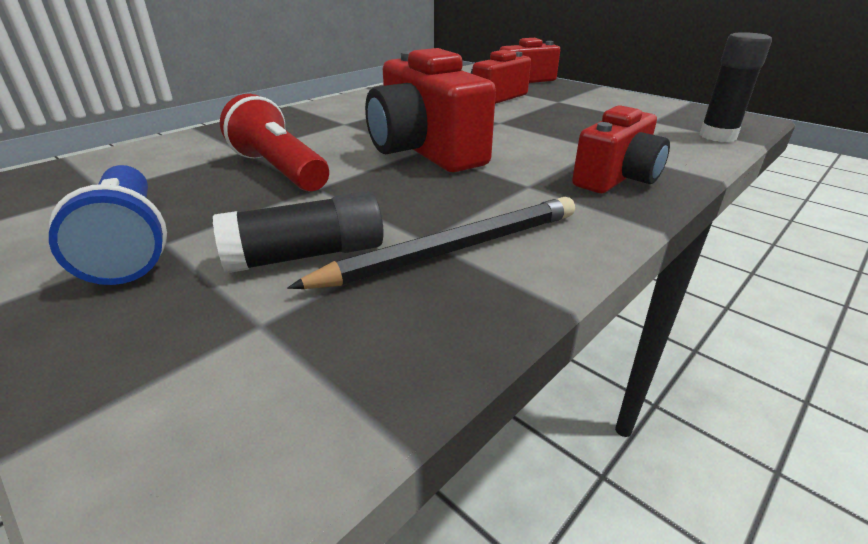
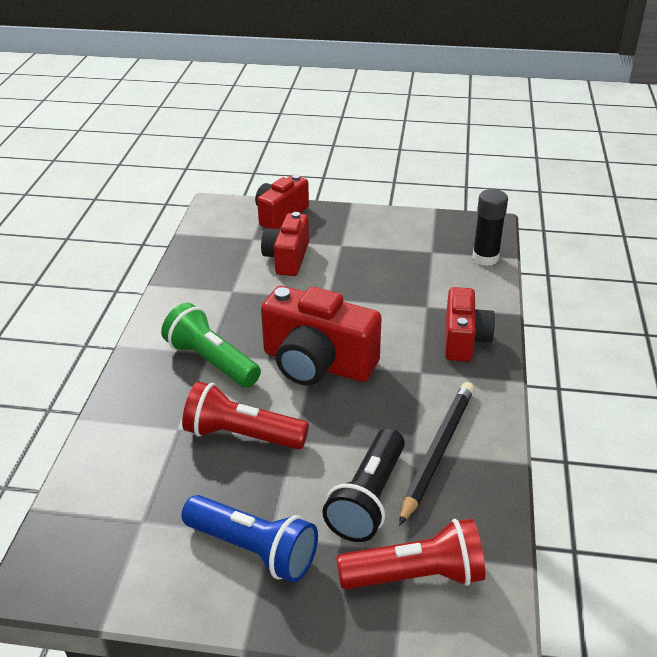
camera: 35 degrees left, 5 degrees up
(225, 357) = (415, 576): none -> red flashlight
(307, 255) = (368, 498): black glue stick -> black flashlight
(337, 127) = (212, 361): none -> green flashlight

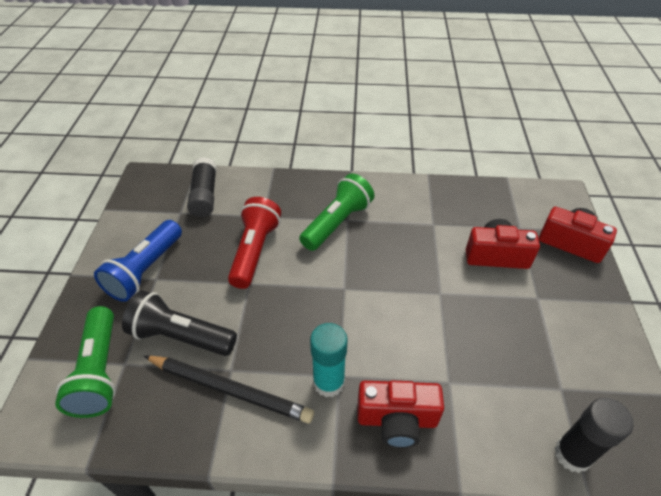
camera: 85 degrees right, 10 degrees up
(114, 494) = (204, 195): none -> black glue stick
(317, 363) = (342, 291): red camera -> none
(415, 576) = (99, 371): red flashlight -> green flashlight
(428, 379) = (329, 382): none -> turquoise glue stick

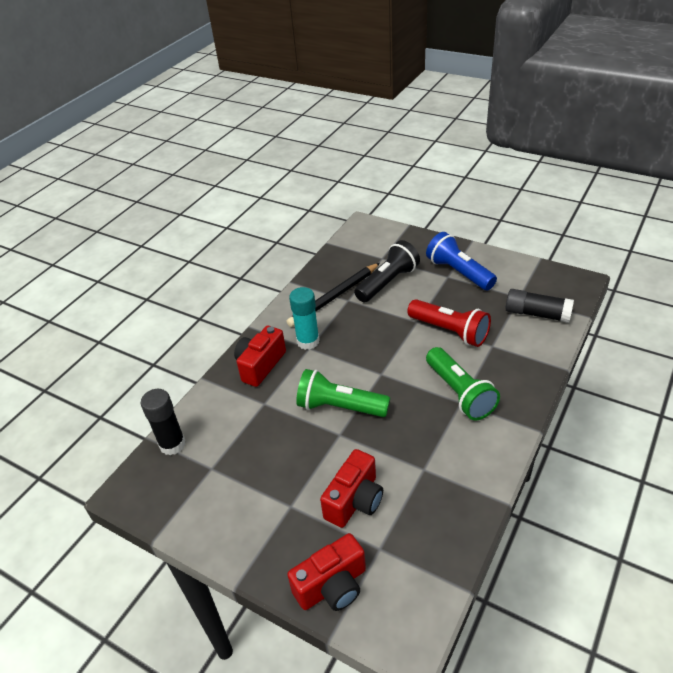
camera: 120 degrees right, 5 degrees down
(99, 371) = (382, 248): green flashlight -> green flashlight (340, 407)

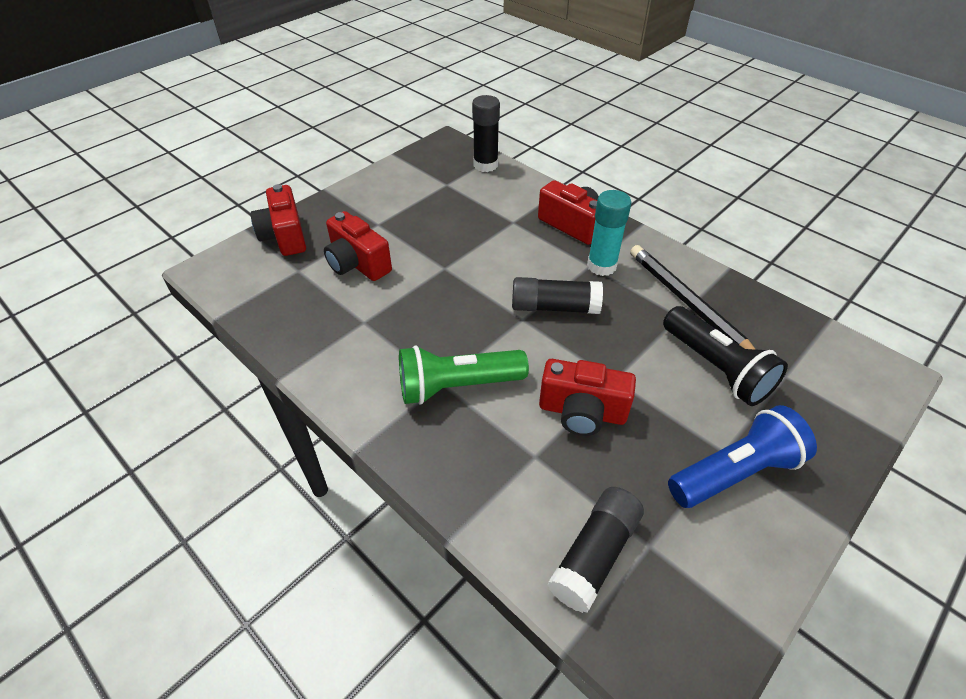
camera: 100 degrees right, 5 degrees up
(340, 407) = (483, 274): green flashlight -> none
(362, 359) = (554, 307): none -> black glue stick
(449, 331) = (582, 412): red flashlight -> red camera

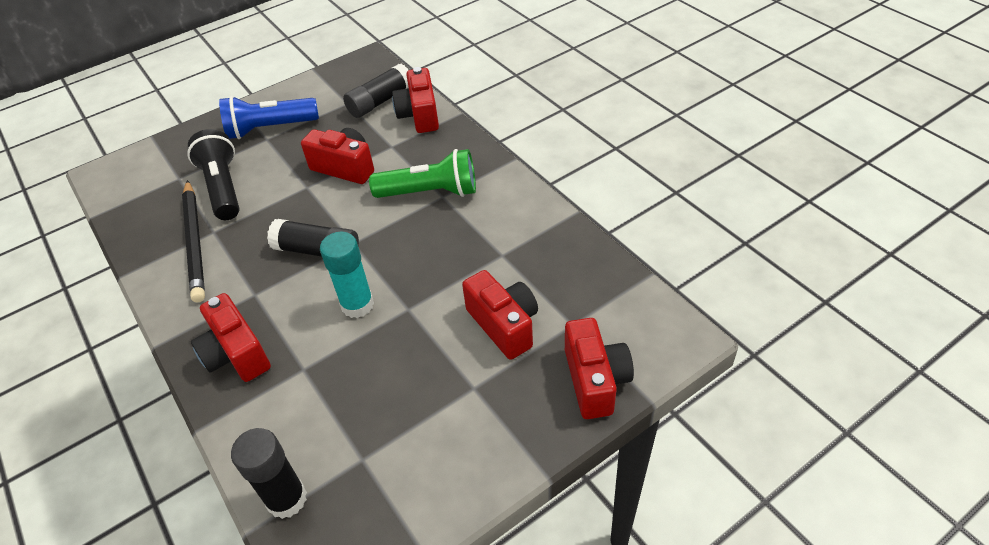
camera: 165 degrees left, 0 degrees up
(515, 526) = (419, 115): none -> red camera
(601, 266) = (243, 292): turquoise glue stick -> turquoise glue stick (357, 305)

